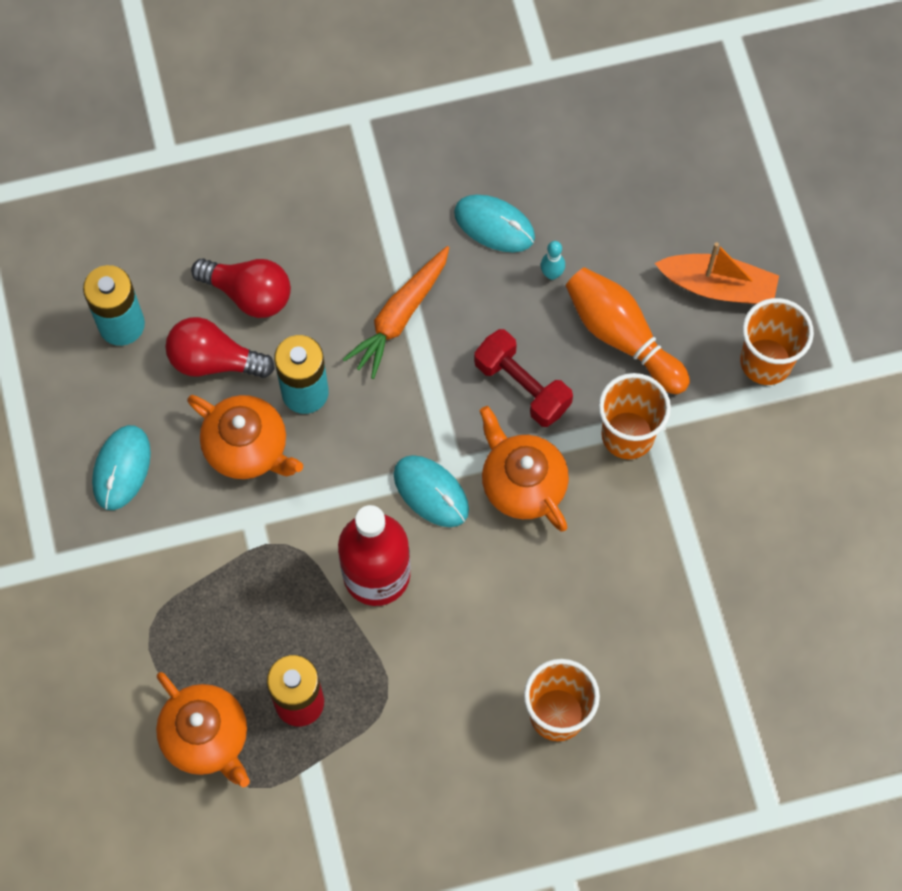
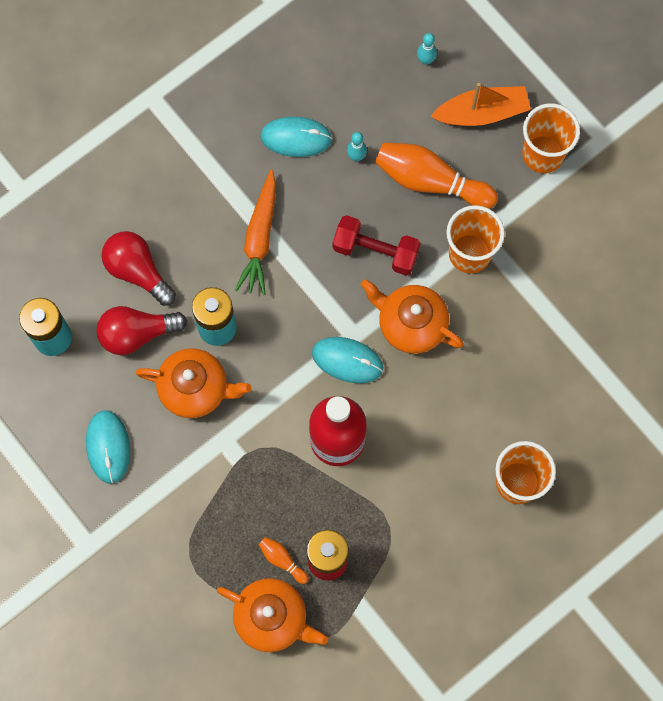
camera: 25 degrees left, 5 degrees up
(249, 294) = (138, 271): red light bulb -> red light bulb turned 135 degrees counterclockwise
(249, 678) = (282, 560): none -> orange bowling pin
(682, 202) = (426, 60): none -> turquoise bowling pin

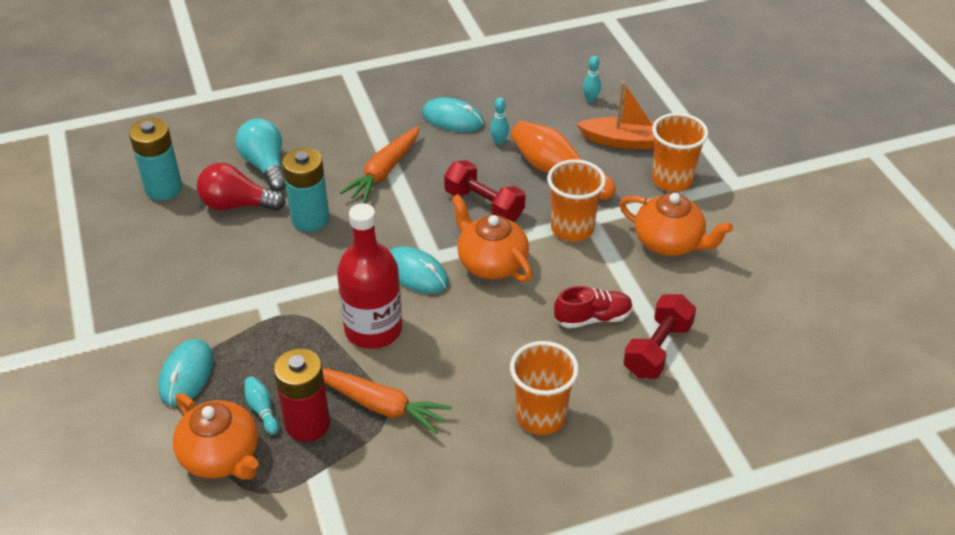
camera: 20 degrees right, 30 degrees down
(108, 447) = (157, 274): turquoise mouse -> turquoise mouse (186, 375)
(138, 271) = (266, 166): red light bulb -> turquoise light bulb
(195, 388) = (263, 255): orange teapot -> orange teapot (669, 243)
(282, 560) = (262, 410): orange bowling pin -> turquoise bowling pin
(380, 519) = (380, 405): none -> orange carrot
(525, 358) = (592, 318): none -> red shoe
(591, 374) = (657, 349): none -> red dumbbell

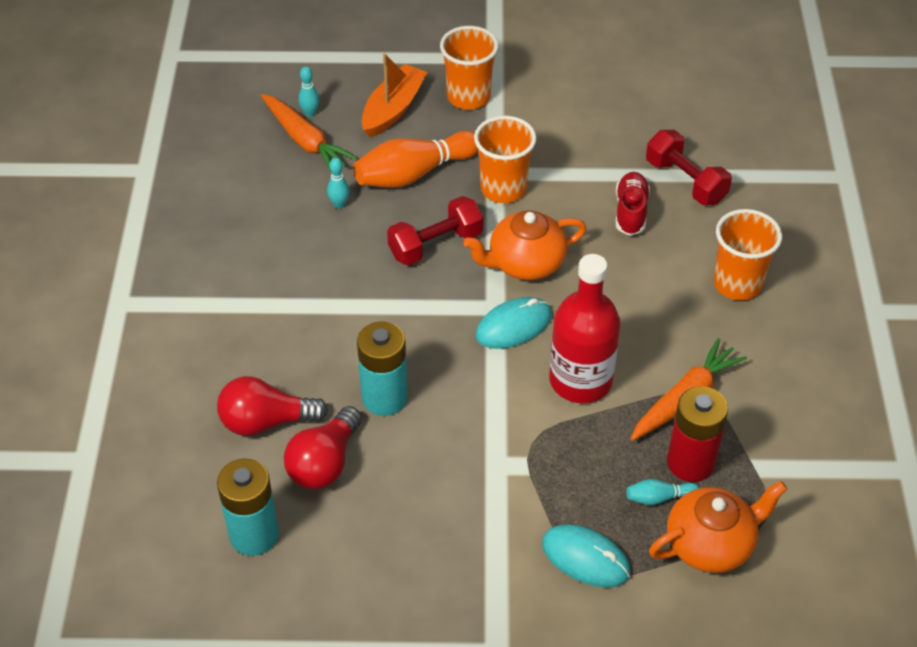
camera: 70 degrees left, 5 degrees up
(266, 166) = (266, 421): turquoise light bulb -> red light bulb
(384, 171) = (336, 313): orange carrot -> orange carrot (305, 141)
(452, 118) = (276, 231): turquoise mouse -> none
(669, 243) = (554, 128): orange teapot -> none

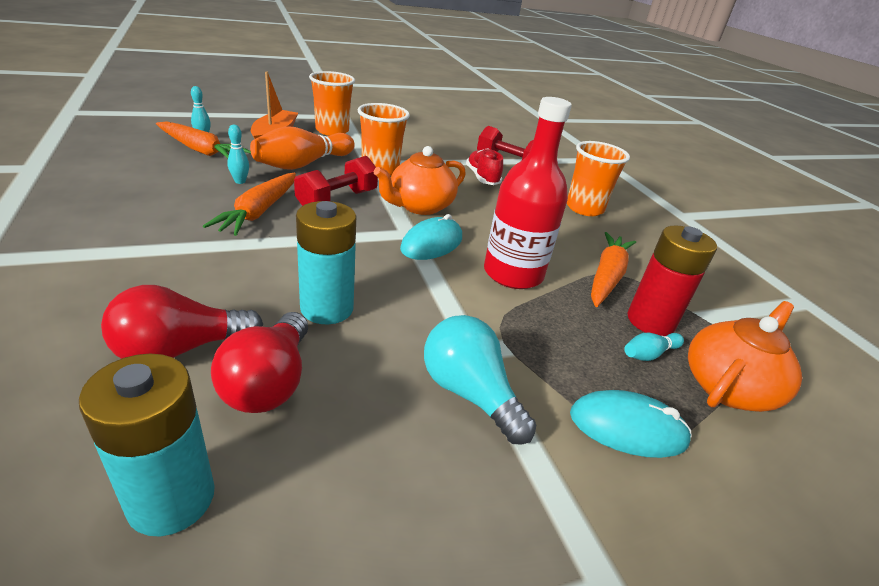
camera: 25 degrees left, 15 degrees down
(350, 259) = (259, 212): none -> orange carrot
(472, 503) = (469, 393): none -> turquoise light bulb

